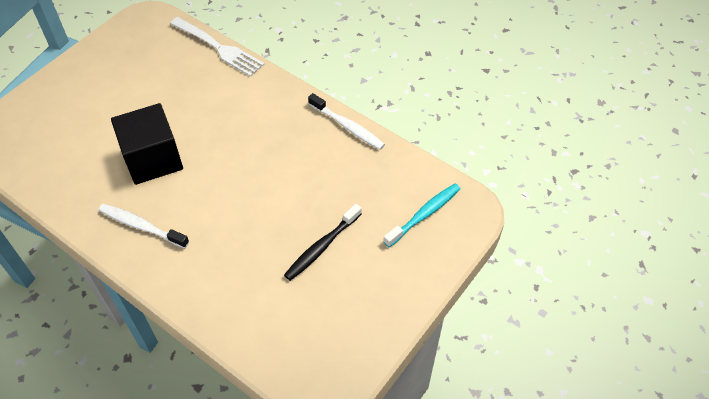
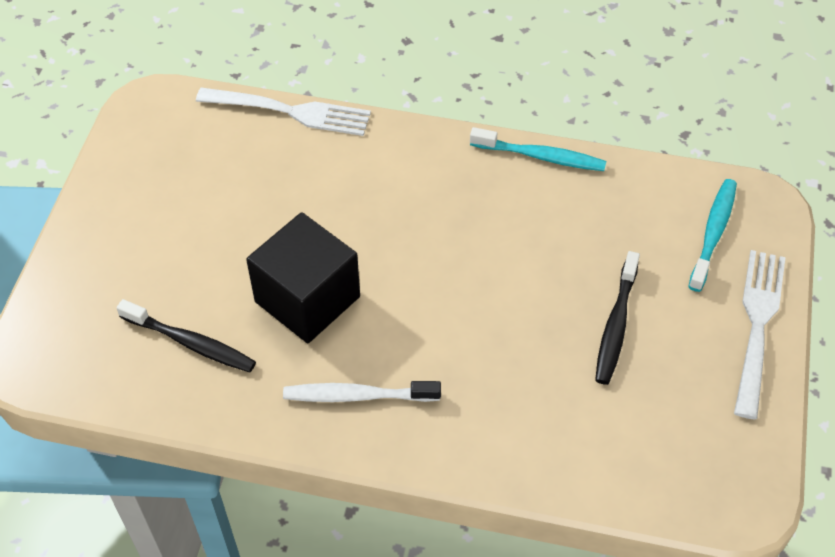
camera: 25 degrees left, 0 degrees up
(73, 159) = (191, 343): none -> black toothbrush
(347, 127) = (541, 156): white toothbrush -> turquoise toothbrush
(412, 284) = (757, 326): none -> white fork

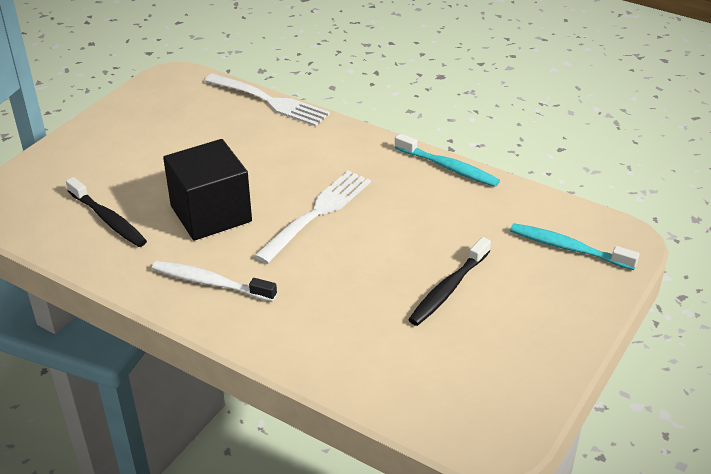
camera: 20 degrees right, 15 degrees down
(713, 233) = (568, 248): turquoise toothbrush -> turquoise toothbrush turned 105 degrees counterclockwise
(757, 326) = (574, 320): white fork -> white fork (317, 214)

